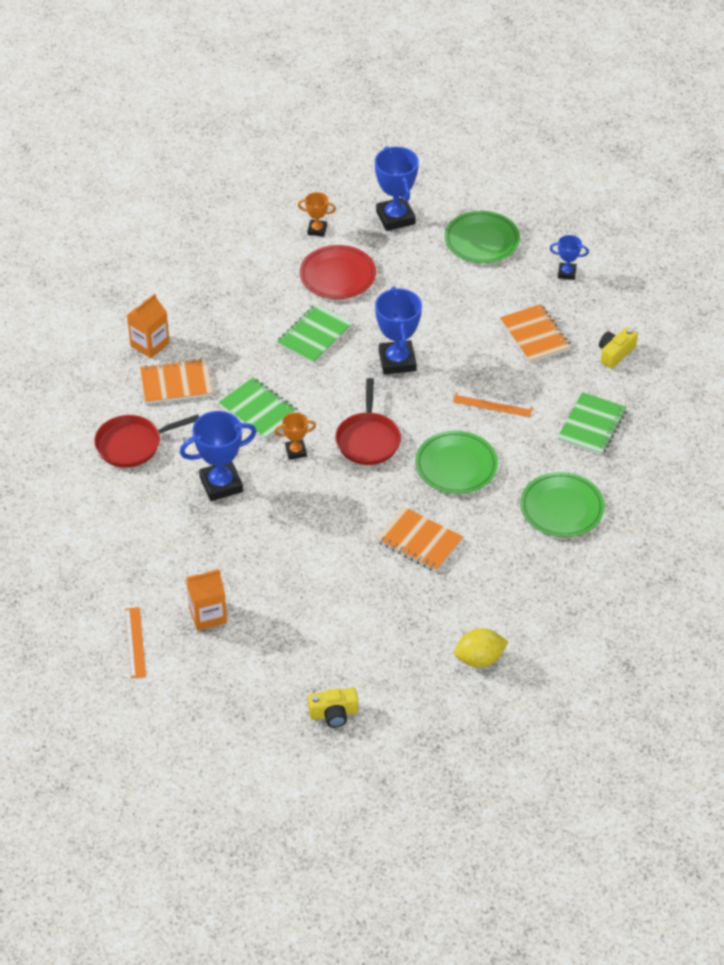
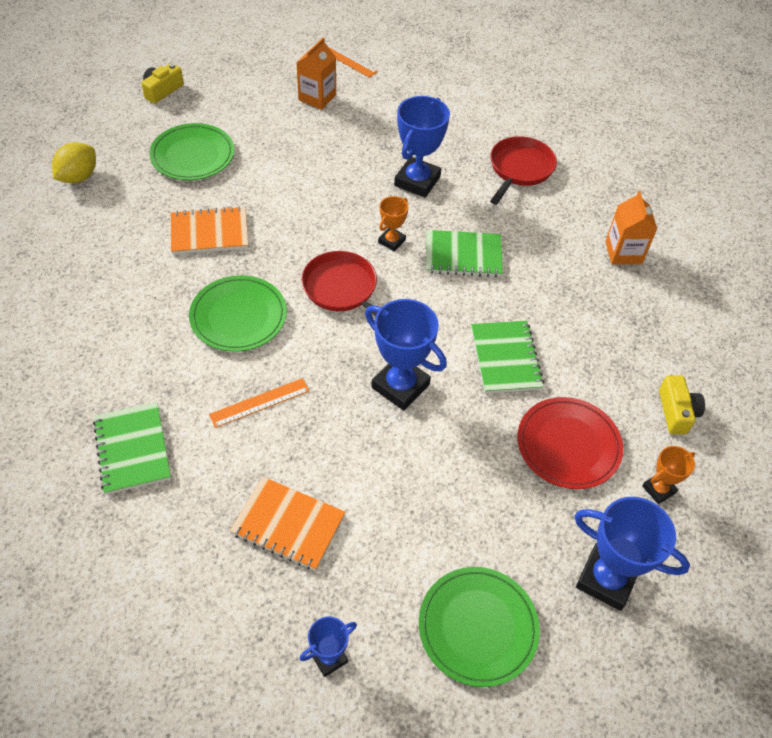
camera: 135 degrees right, 5 degrees up
(176, 383) = (556, 234): orange notebook -> none
(562, 508) = (99, 338): green plate -> green plate (192, 155)
(615, 353) = (172, 569): yellow camera -> yellow camera (676, 412)

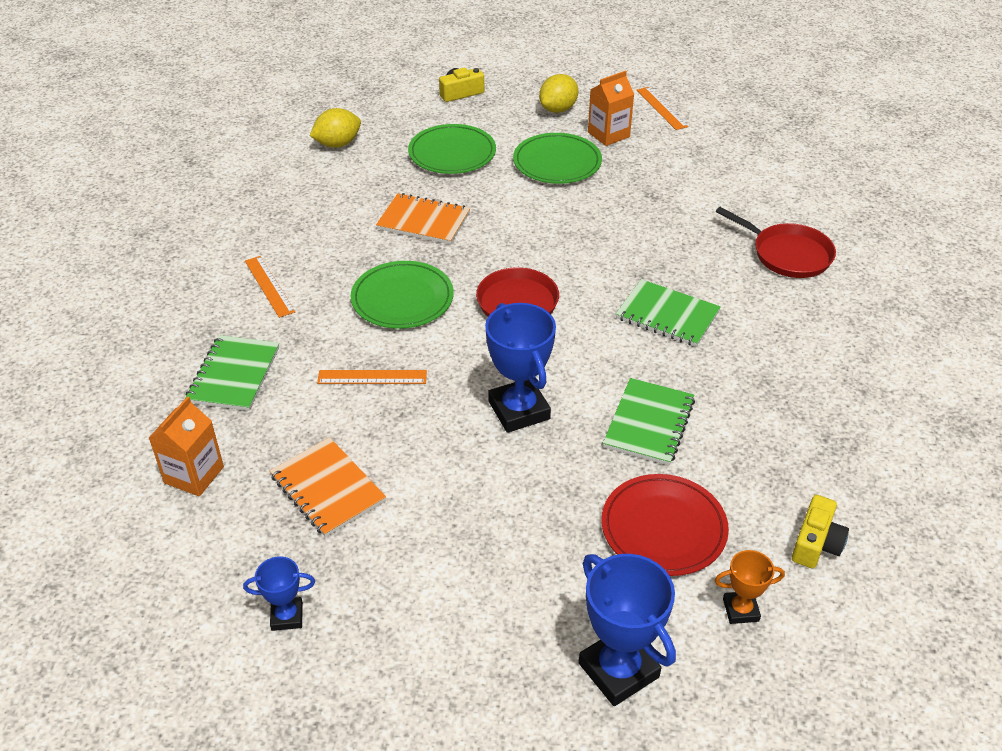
camera: 30 degrees right, 10 degrees down
(107, 346) = (269, 286): none -> orange ruler
(259, 84) = (558, 109): none -> yellow lemon
(391, 241) = (599, 280): orange trophy -> none
(417, 181) = (663, 235): blue trophy -> none
(478, 627) = (449, 654): green plate -> green plate (557, 162)
(520, 169) = (787, 254): red pan -> red pan turned 75 degrees clockwise
(623, 252) = (858, 368): orange carton -> orange carton (194, 475)

